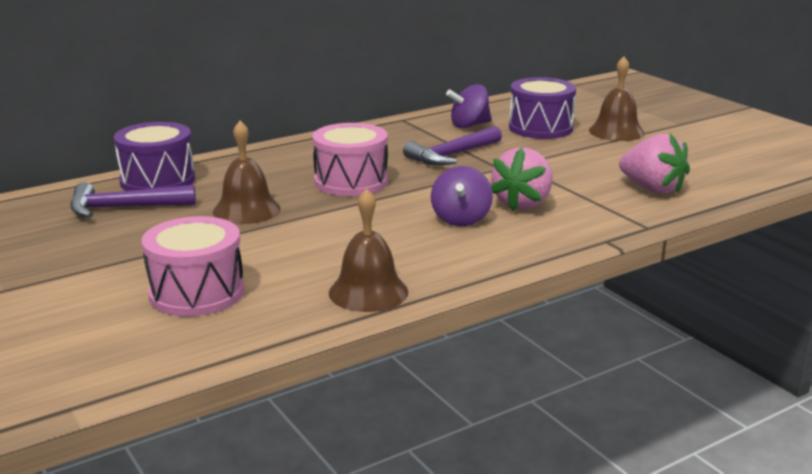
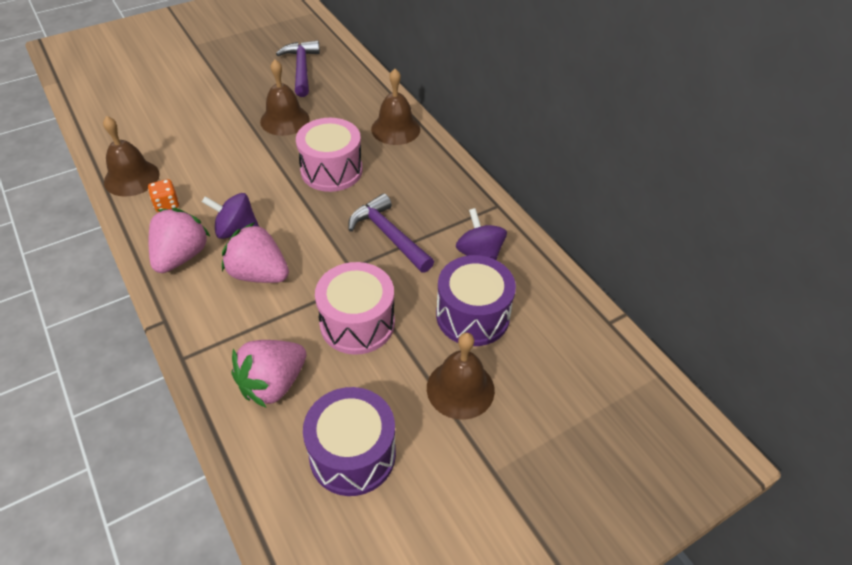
camera: 90 degrees right, 25 degrees up
(157, 180) = (350, 77): purple drum -> purple drum (352, 454)
(196, 293) = (162, 108): pink drum -> pink drum (357, 323)
(276, 156) = (395, 129): none -> brown bell
(421, 262) = (166, 204): none -> orange dice
(510, 243) = (181, 256): none -> pink strawberry

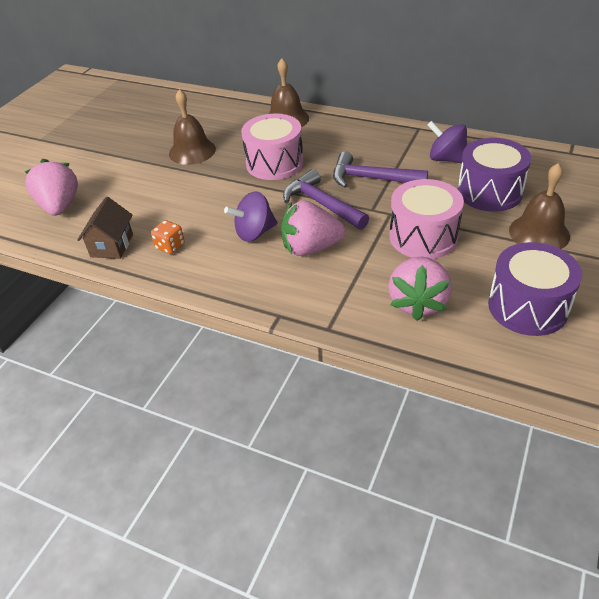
camera: 30 degrees left, 5 degrees down
(131, 178) = (112, 245): brown bell -> brown house
(181, 256) = (232, 270): pink strawberry -> pink strawberry (60, 206)
(301, 69) = (159, 116): purple hammer -> purple hammer (322, 204)

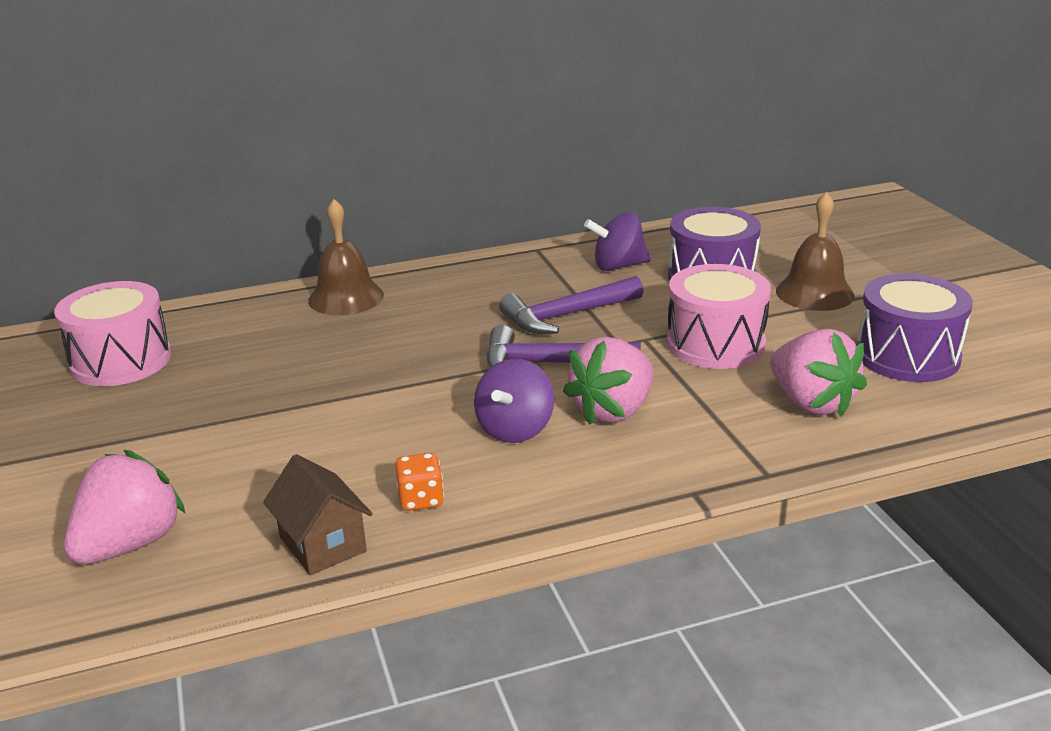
camera: 45 degrees left, 15 degrees down
(60, 206) = (130, 544): pink strawberry -> pink strawberry turned 90 degrees clockwise
(192, 151) = (258, 383): brown bell -> none
(274, 163) = (412, 348): pink drum -> pink drum (121, 361)

